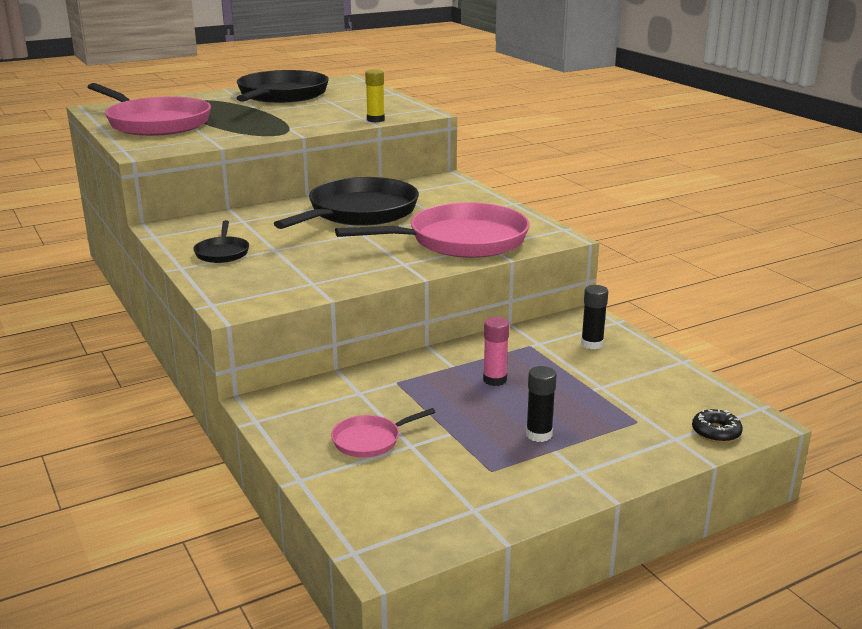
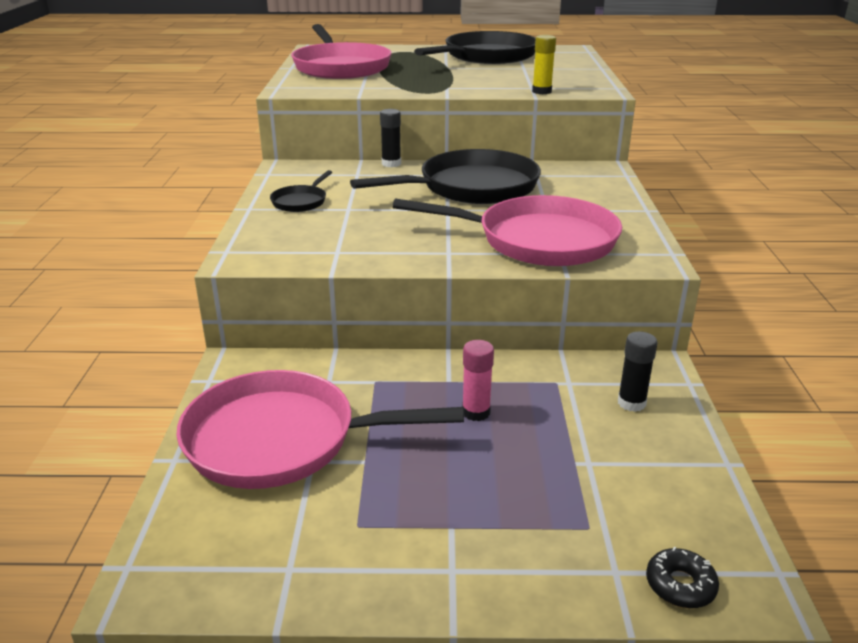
camera: 30 degrees right, 5 degrees up
(370, 440) = (281, 439): pink pan -> pink pan, size x2.23
(539, 434) = (454, 500): black glue stick -> black glue stick (391, 164)

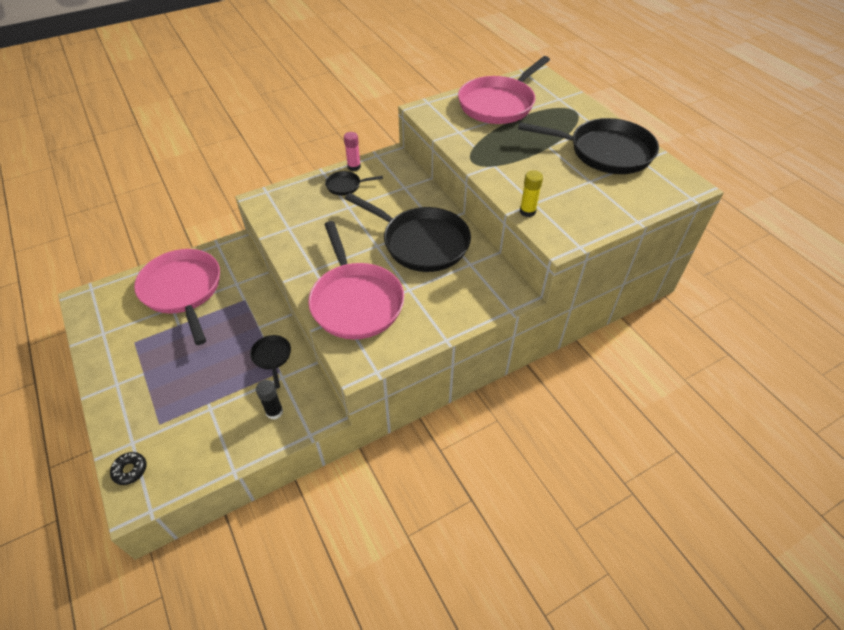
camera: 60 degrees right, 20 degrees up
(391, 164) = (434, 193): black glue stick -> none
(476, 412) = (235, 348): pink glue stick -> pink glue stick (354, 167)
(522, 382) = (272, 357): none -> black pan

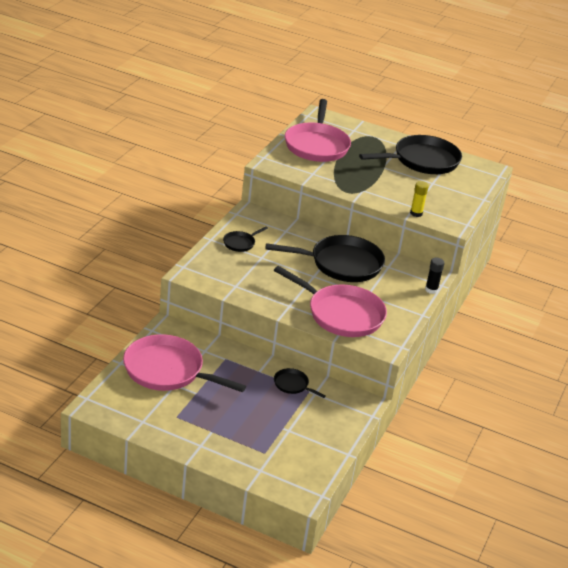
camera: 40 degrees left, 15 degrees down
(130, 470) = (280, 484): black donut -> none
(274, 412) = (334, 414): black glue stick -> black glue stick (431, 290)
(354, 167) = (229, 227): pink glue stick -> none

